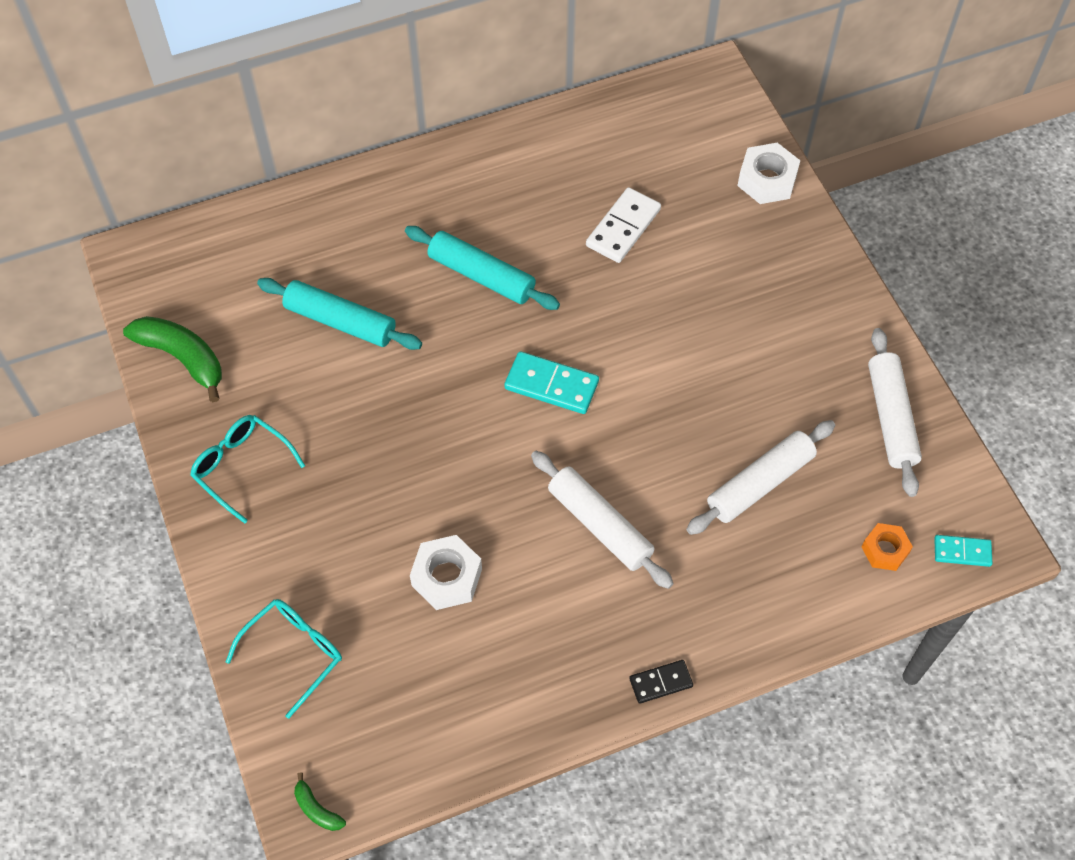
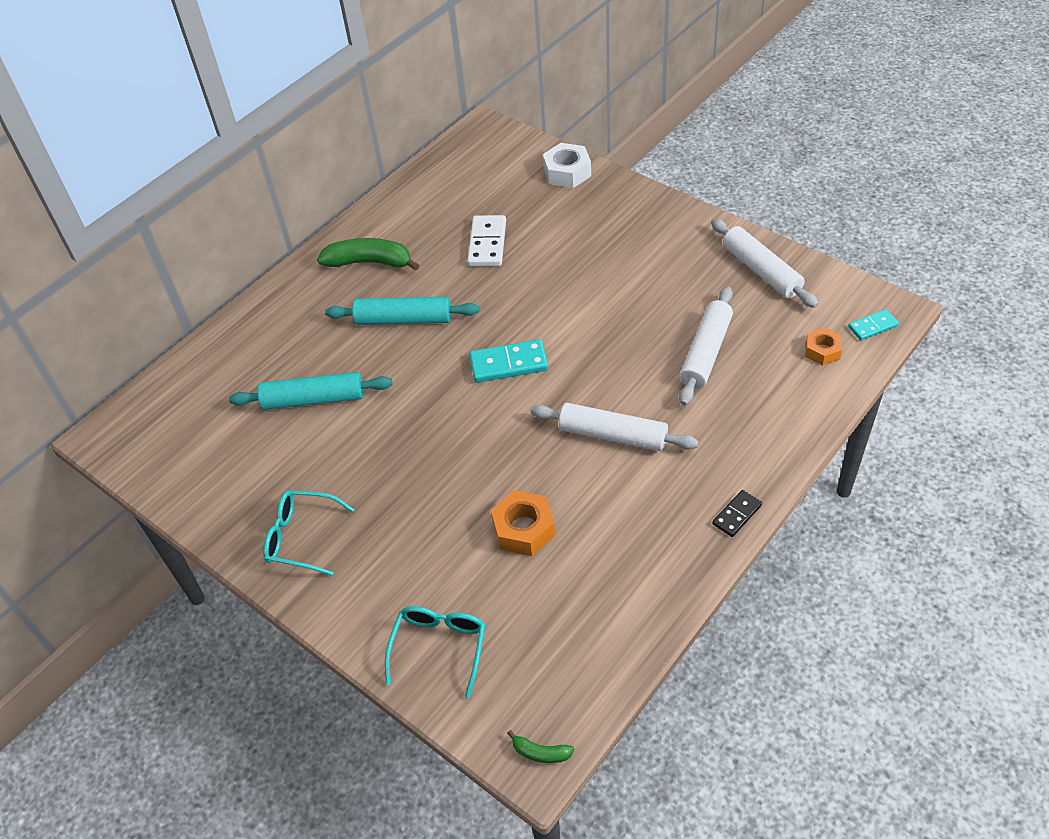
camera: 25 degrees left, 10 degrees down
(183, 358) = (198, 485): green banana -> green banana (369, 262)
(447, 577) = (523, 529): white nut -> orange nut

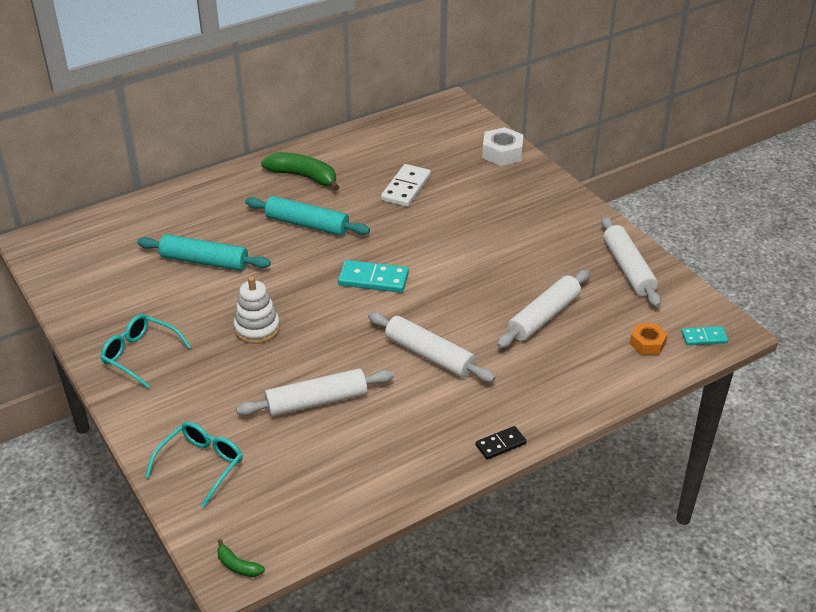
camera: 15 degrees right, 10 degrees down
(414, 463) = (257, 328): none -> white stacking toy
(523, 529) = (316, 401): orange nut -> white rolling pin

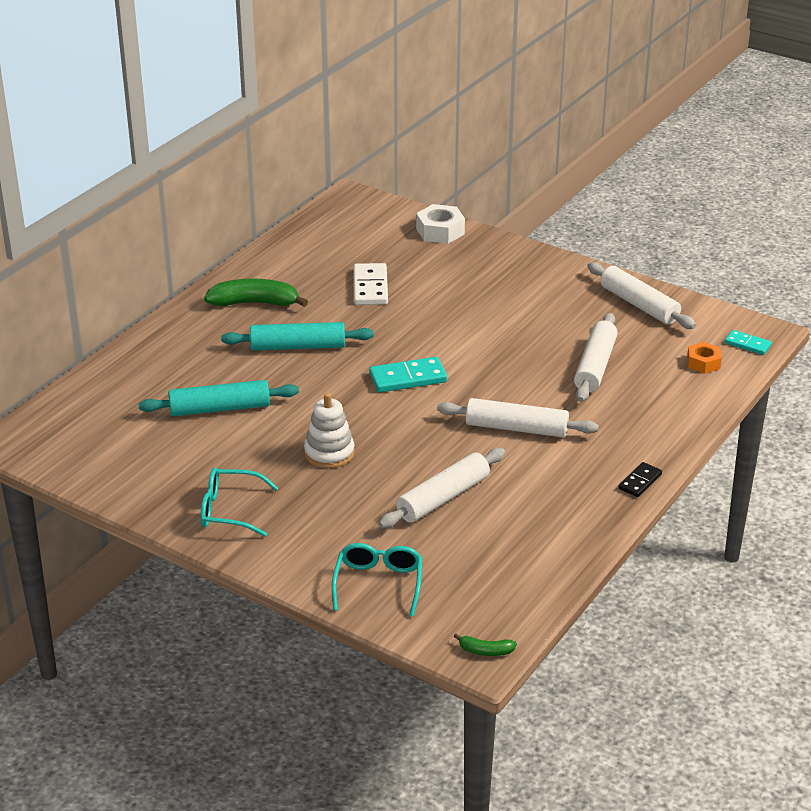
camera: 25 degrees left, 5 degrees down
(704, 337) = (747, 344): turquoise domino -> turquoise domino turned 60 degrees clockwise

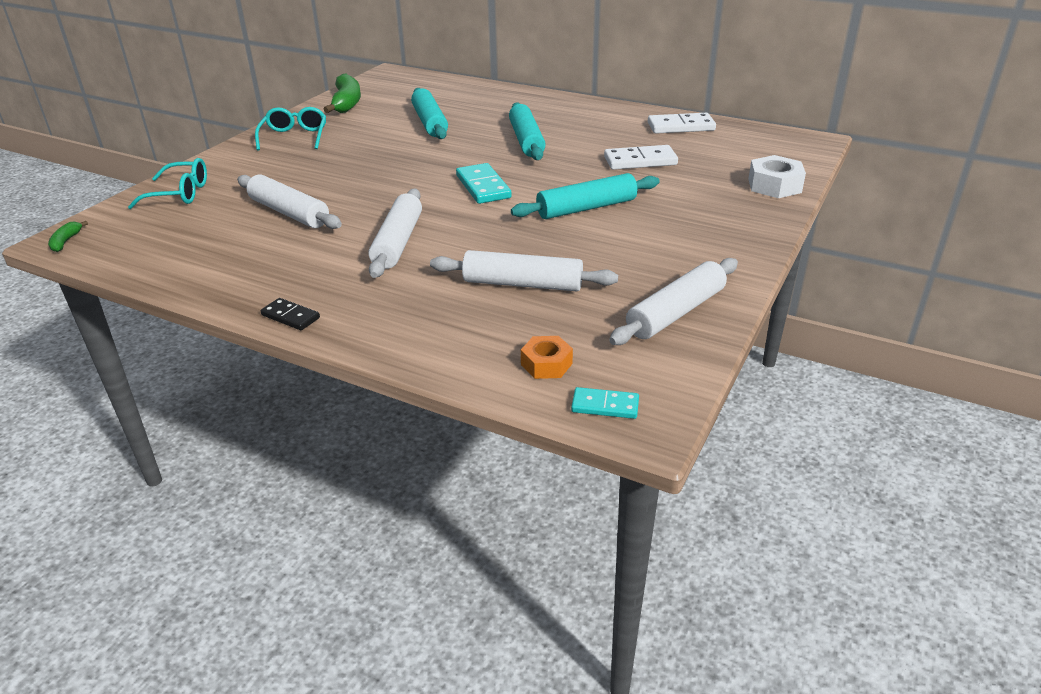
camera: 85 degrees right, 0 degrees up
(255, 303) = (591, 120): green banana -> green banana (347, 103)
(292, 255) = (681, 126): none -> white domino
(329, 453) = (364, 164): white stacking toy -> none
(465, 325) = (586, 208): none -> turquoise rolling pin
(747, 344) = (605, 405): turquoise domino -> turquoise domino turned 75 degrees clockwise

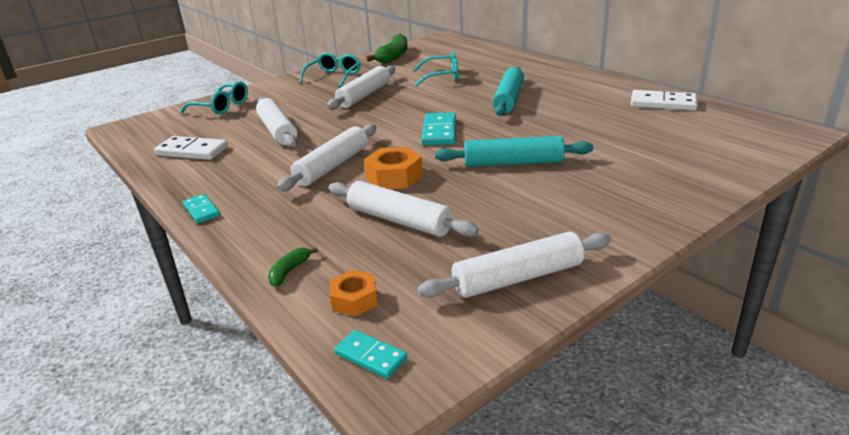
camera: 25 degrees right, 5 degrees down
(66, 241) = (123, 129): green banana -> green banana (289, 271)
(290, 316) = (201, 211): black domino -> turquoise domino
(357, 156) = (364, 95): none -> white rolling pin
(430, 122) = (442, 76): turquoise rolling pin -> turquoise glasses
(477, 242) = (394, 177): none -> orange nut
(640, 161) = (598, 129): white domino -> white domino (192, 151)
(774, 185) = (722, 170): white nut -> none

